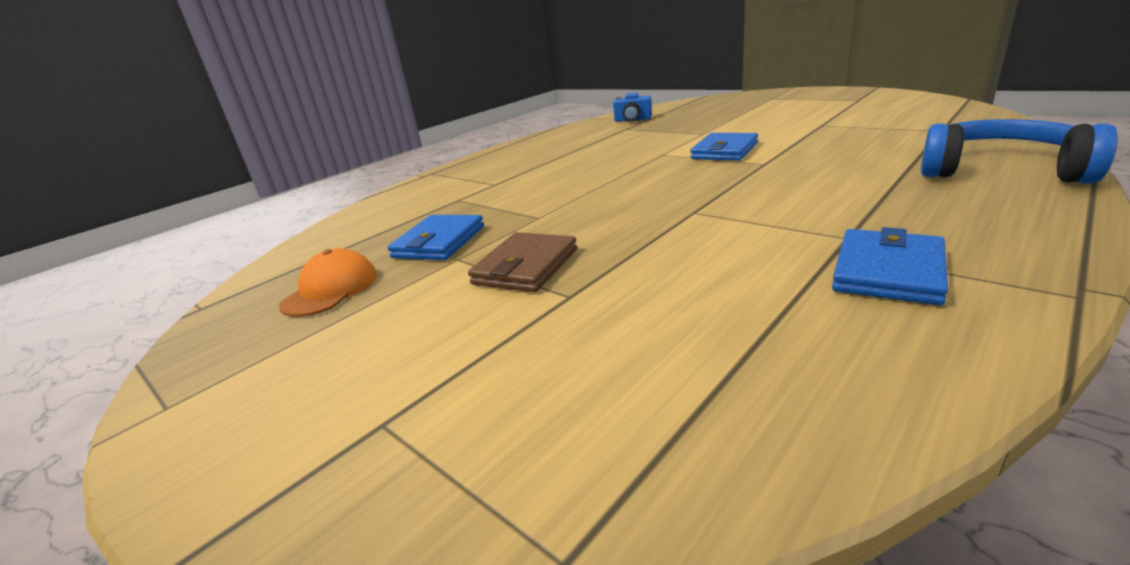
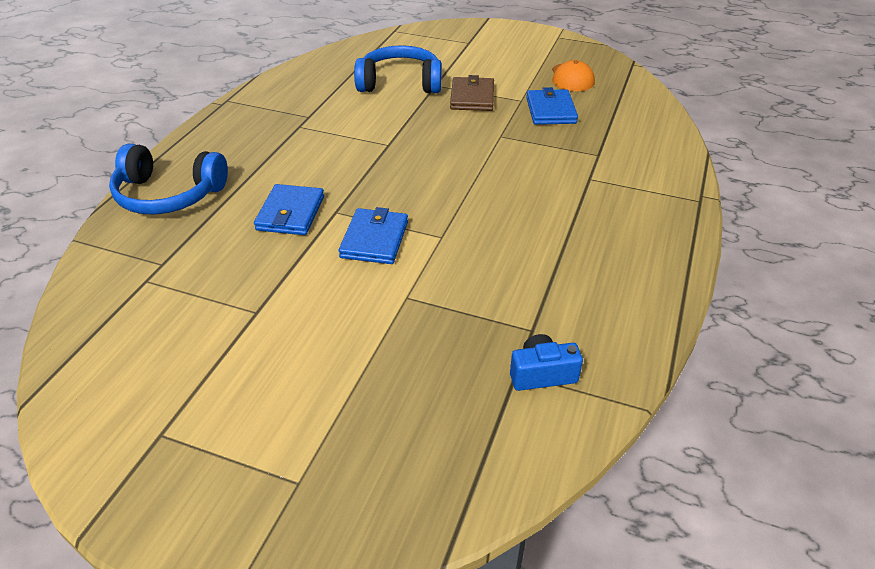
camera: 155 degrees right, 15 degrees up
(639, 305) = (400, 83): none -> blue headphones
(887, 271) = (290, 106): blue wallet -> blue wallet (291, 213)

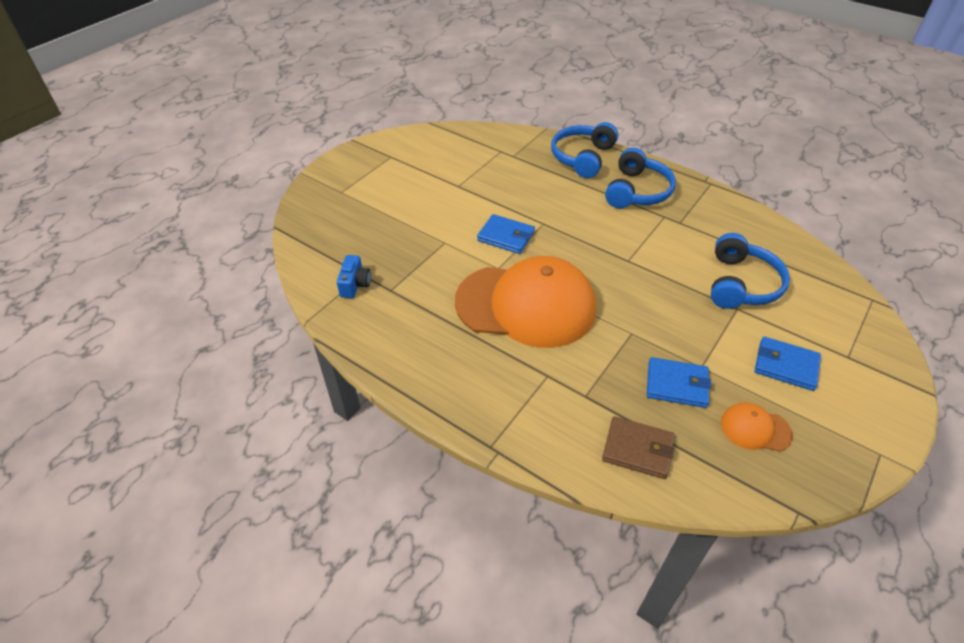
camera: 105 degrees right, 5 degrees up
(250, 146) = (636, 191): none -> blue headphones
(291, 213) = (547, 204): blue wallet -> blue wallet (786, 366)
(472, 97) = (709, 329): brown wallet -> brown wallet (637, 449)
(497, 205) = (526, 305): none -> orange cap

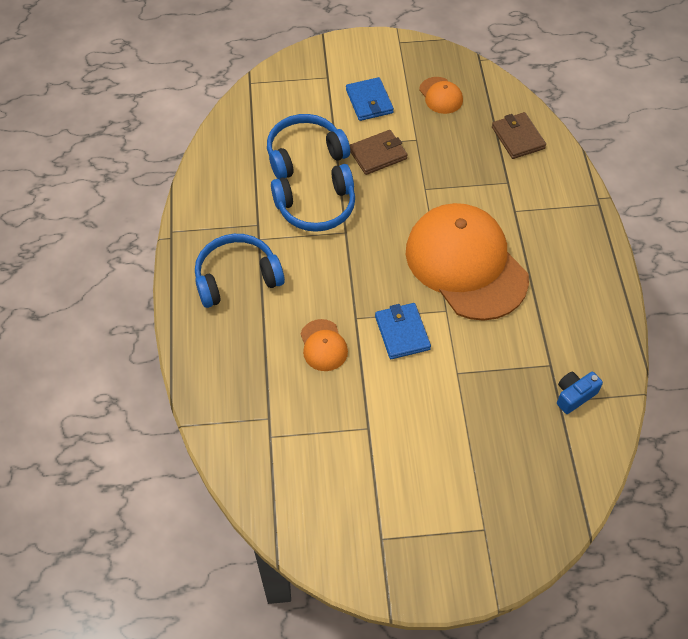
camera: 130 degrees left, 10 degrees up
(538, 199) = (323, 345): none -> orange cap
(583, 157) = (215, 353): blue headphones -> blue headphones (316, 207)
(676, 384) = (446, 144): blue wallet -> none
(703, 328) = (377, 154): none -> brown wallet

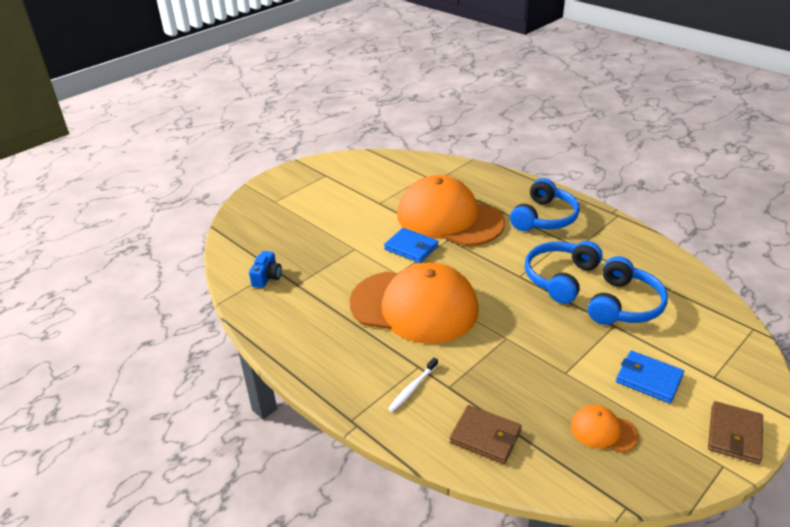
camera: 140 degrees right, 20 degrees down
(323, 345) = (449, 218): orange cap -> orange cap, size x2.43
(377, 154) = (575, 339): brown wallet -> brown wallet (734, 435)
(535, 198) = (412, 388): none -> white toothbrush

